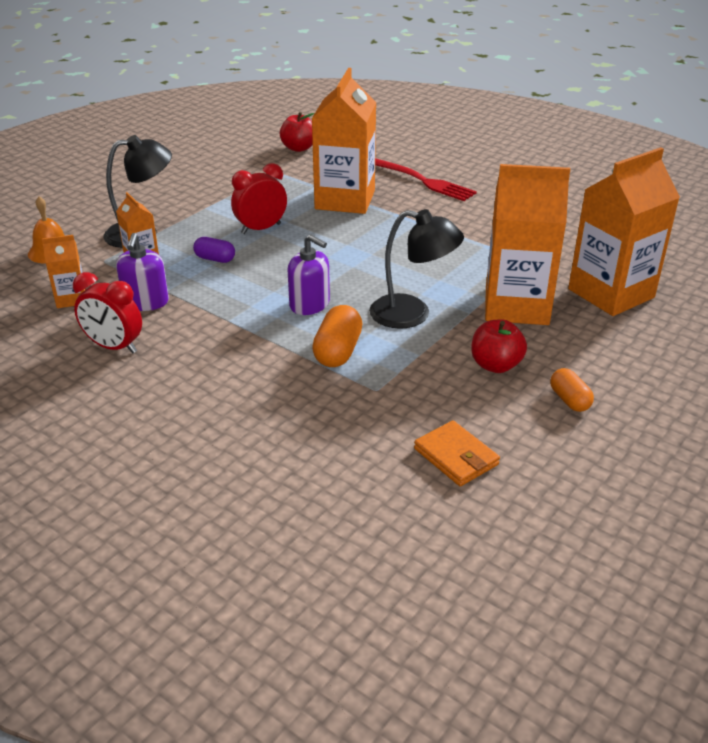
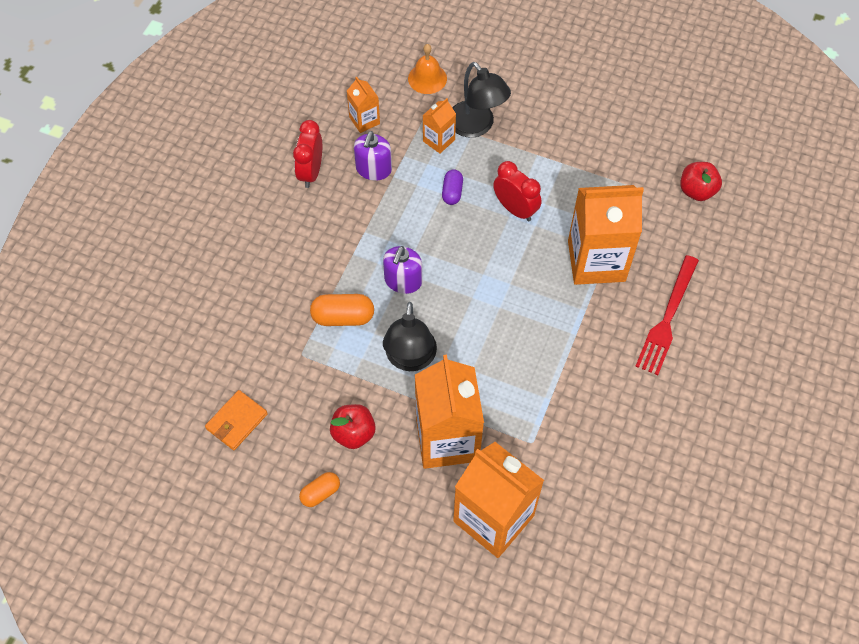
camera: 75 degrees right, 25 degrees up
(146, 302) = (373, 169): purple soap dispenser -> purple soap dispenser turned 60 degrees counterclockwise

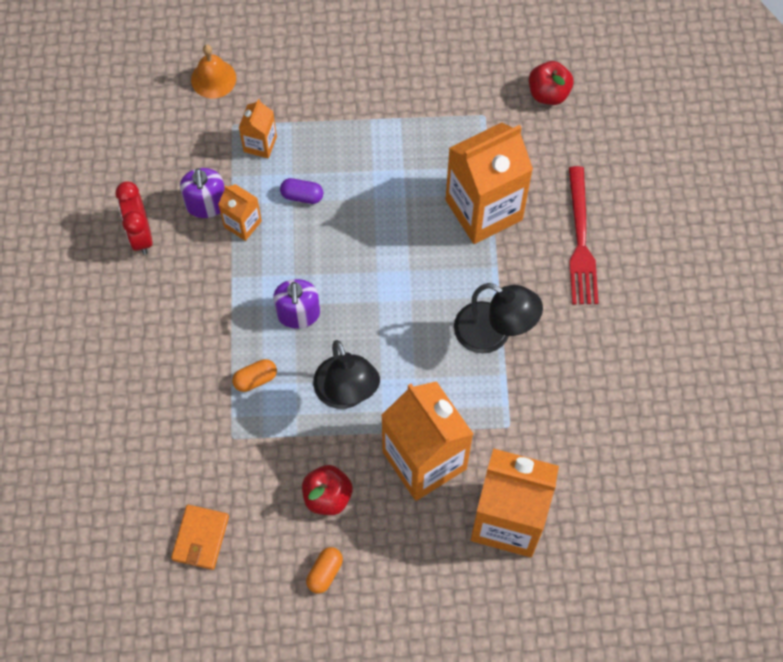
camera: 25 degrees left, 5 degrees up
(343, 317) = (255, 379): orange capsule -> orange capsule, size x0.64
(364, 120) = (169, 153): orange carton -> orange carton (242, 224)
(452, 192) = (302, 196): purple capsule -> purple capsule turned 60 degrees counterclockwise
(476, 126) = (292, 112): black lamp -> black lamp (493, 334)
(515, 209) = (376, 188): red clock -> none

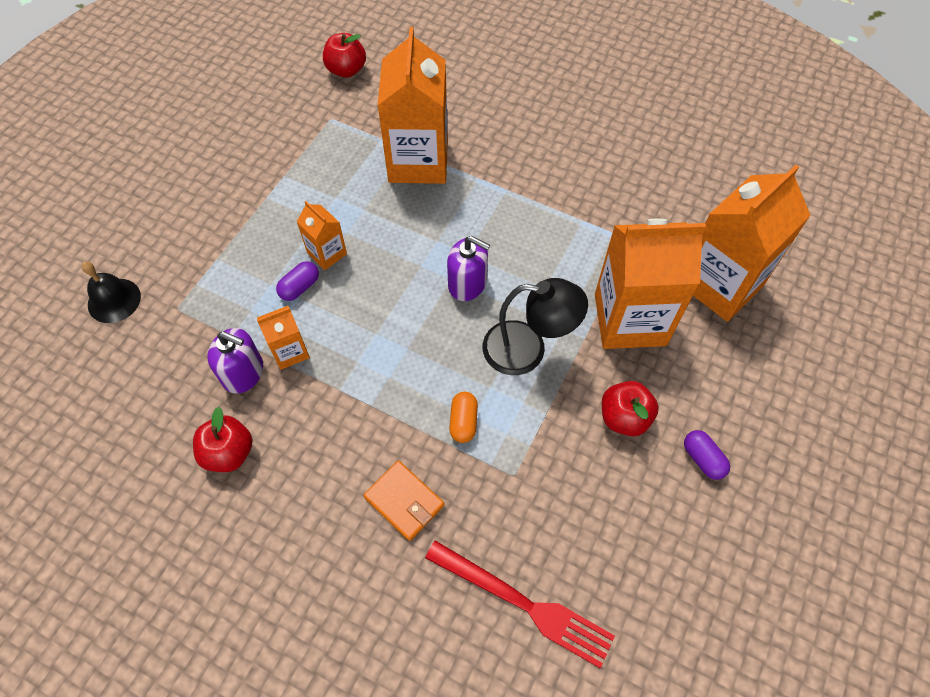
camera: 60 degrees left, 5 degrees down
(140, 235) = (229, 453): red clock -> red apple
(200, 538) = (608, 561): orange wallet -> orange wallet (404, 501)
(213, 79) = (114, 300): orange bell -> black bell
(260, 144) = (218, 295): orange carton -> orange carton (327, 253)
(298, 313) = (418, 350): purple soap dispenser -> purple soap dispenser (467, 283)
(325, 573) = (702, 459): orange capsule -> purple capsule
(493, 334) = (539, 210): black lamp -> none
(580, 241) = (494, 114): red fork -> red fork (523, 604)

